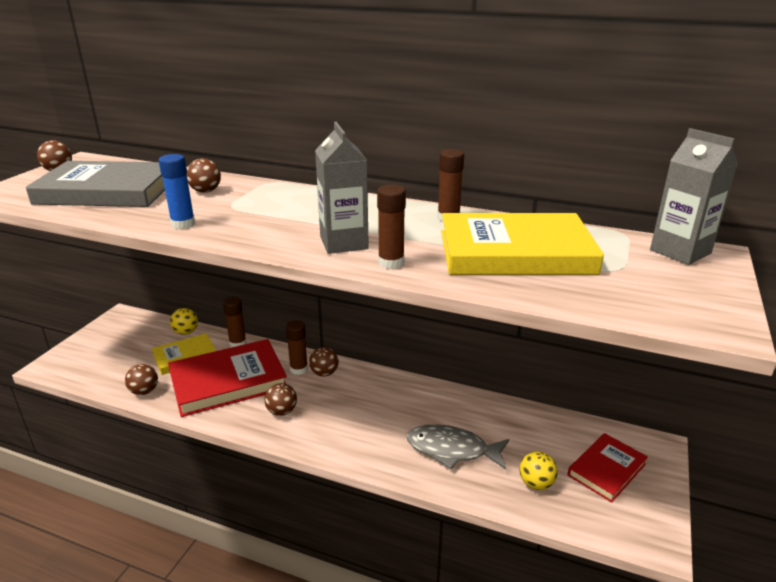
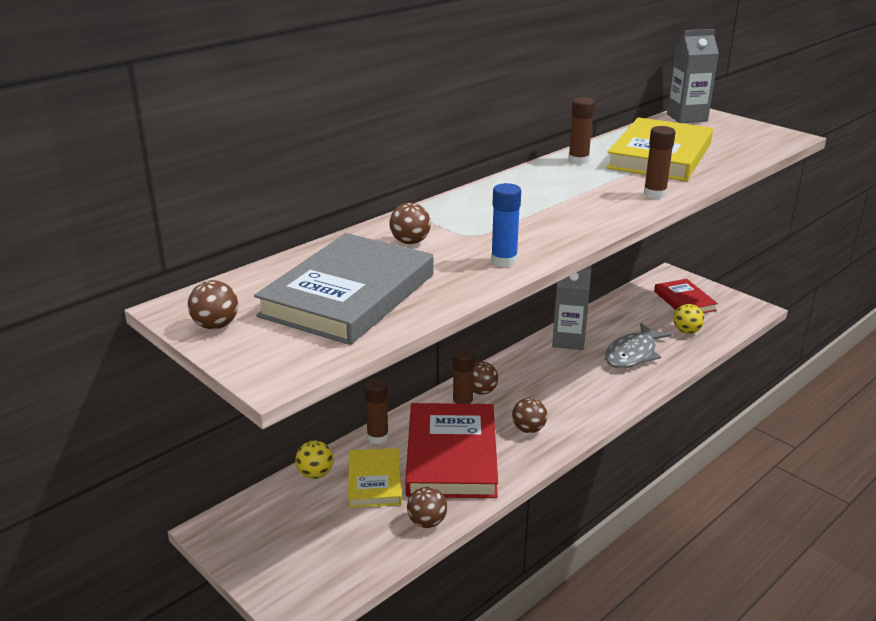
camera: 65 degrees left, 0 degrees up
(344, 243) = (604, 203): grey carton -> grey carton (568, 340)

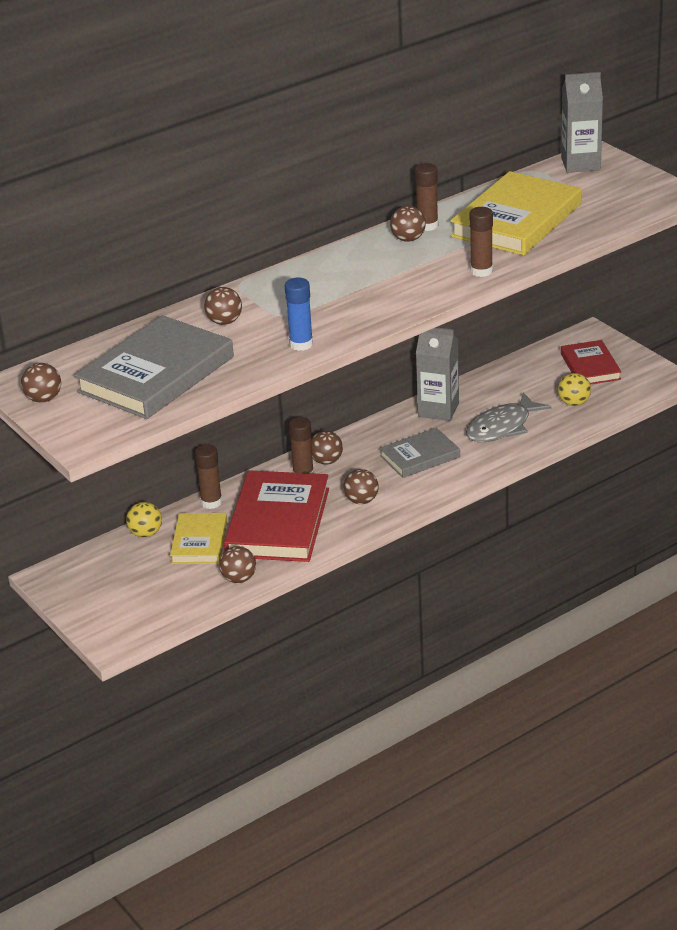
camera: 10 degrees right, 5 degrees up
(566, 171) = (408, 239): none -> brown ball
(568, 383) = (420, 456): none -> grey book

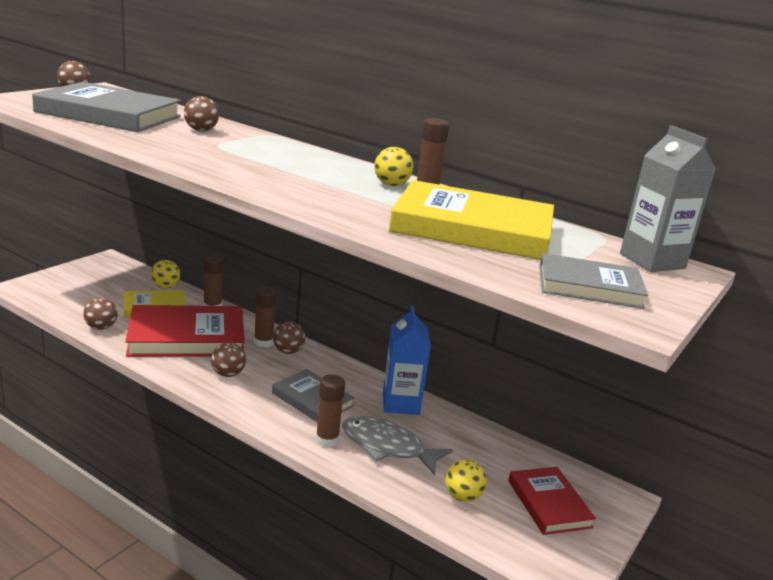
camera: 65 degrees right, 10 degrees down
(301, 344) = (162, 150): blue glue stick -> none
(408, 239) = (391, 185): brown ball -> yellow ball
(438, 410) = (401, 403): grey carton -> blue carton
(481, 271) = (338, 212): brown glue stick -> brown glue stick (327, 440)
(590, 366) = (549, 504): red book -> red book turned 75 degrees counterclockwise
(625, 198) = (589, 286): none -> grey book

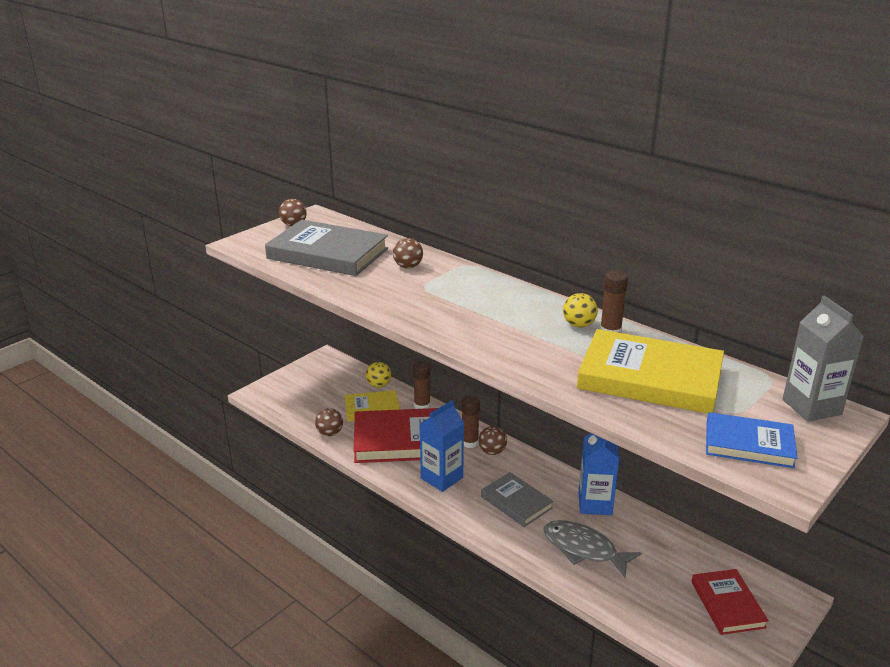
camera: 10 degrees right, 5 degrees up
(228, 374) = (441, 478): brown ball -> blue carton
(327, 440) = (531, 543): brown glue stick -> none
(462, 496) = (650, 598): yellow ball -> none
(589, 286) = (749, 444): grey book -> blue book

